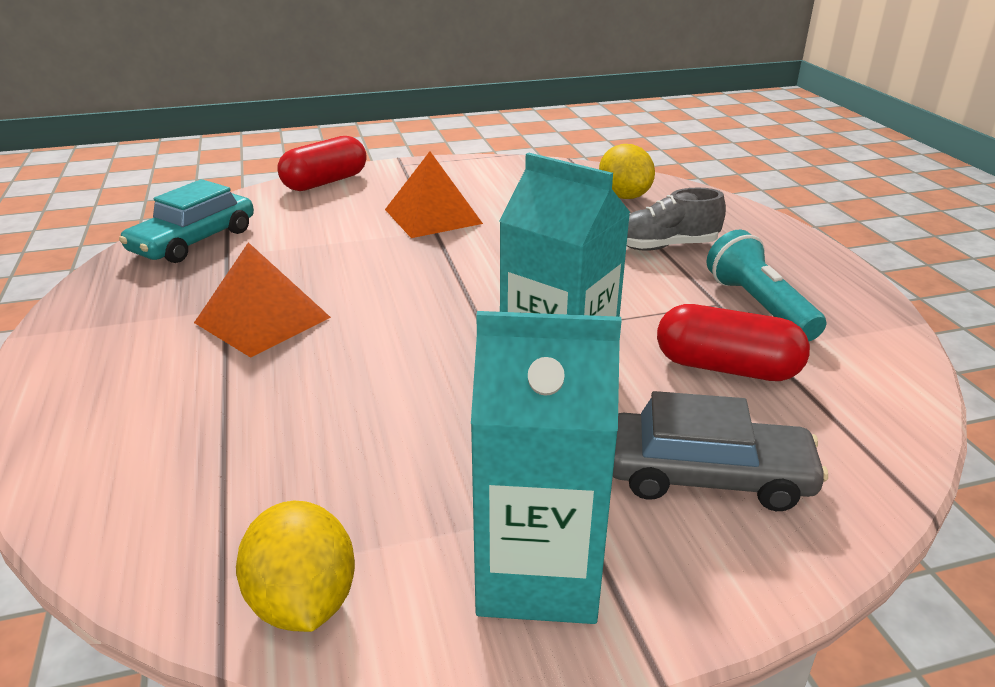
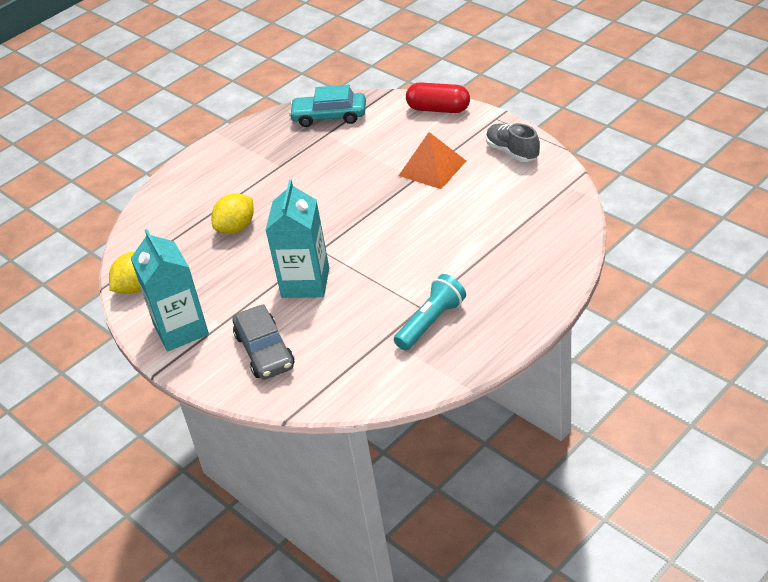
camera: 65 degrees right, 10 degrees up
(262, 320) = (279, 181): orange pyramid -> none
(624, 196) = (538, 221): yellow lemon -> yellow lemon (236, 228)
(665, 246) = (476, 265): grey shoe -> grey shoe (512, 152)
(726, 367) = (355, 330): red capsule -> none

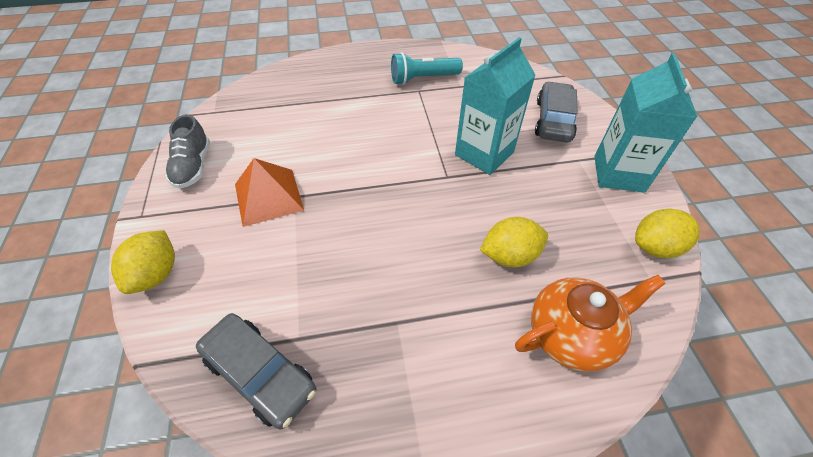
camera: 150 degrees left, 10 degrees up
(176, 212) = (572, 334): none -> orange teapot
(329, 116) = (260, 374): turquoise car -> grey car
(438, 109) = (156, 274): red capsule -> yellow lemon

